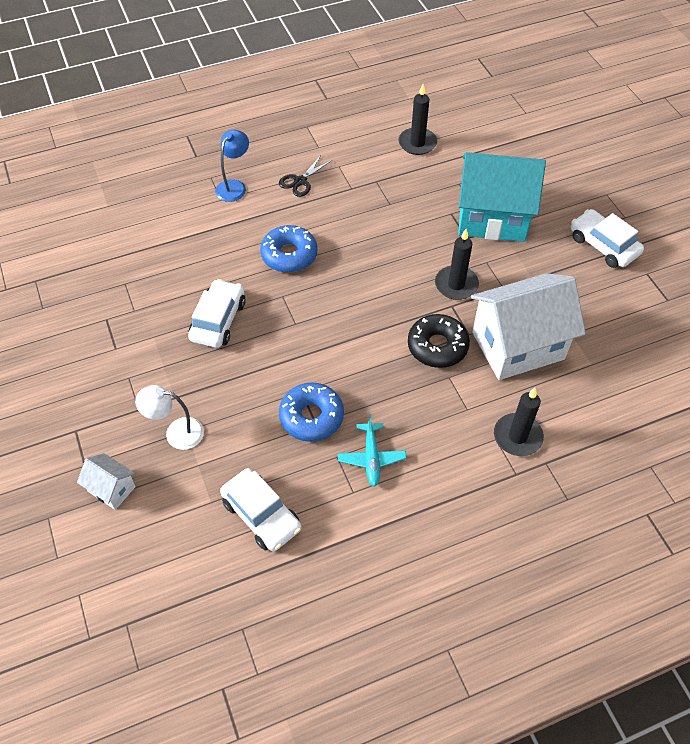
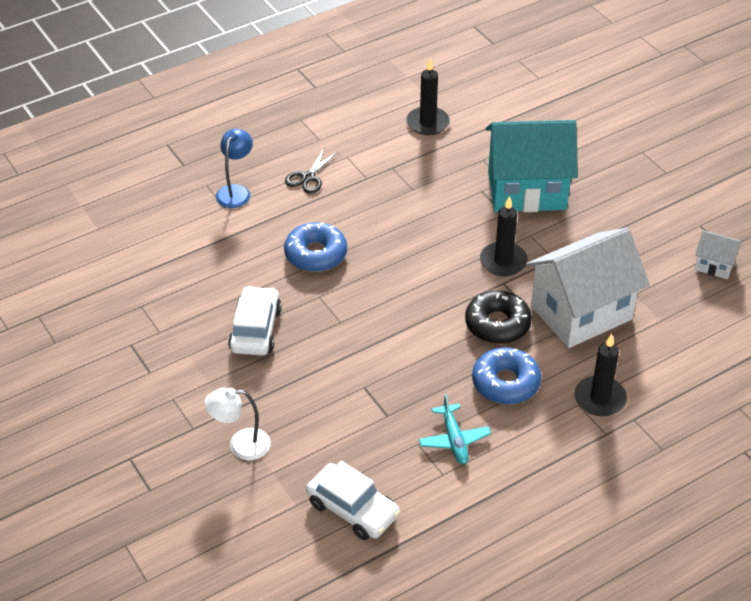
camera: 10 degrees left, 10 degrees down
(112, 489) = (186, 508): white house -> white house (714, 265)
(311, 417) = (381, 410): blue donut -> blue donut (505, 383)
(603, 245) = (649, 203): white car -> none

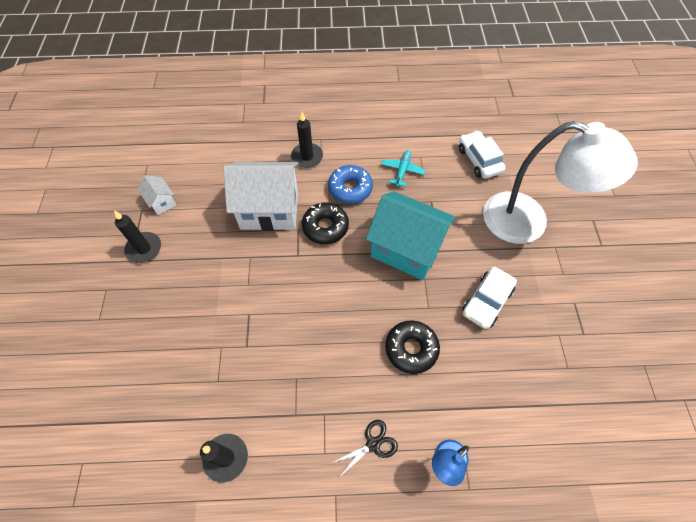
camera: 150 degrees left, 15 degrees up
(240, 445) = (528, 222): white lamp -> white lamp, size x2.38
(315, 254) = (411, 349): blue donut -> black donut
(503, 261) = (284, 272): black candle -> black candle (144, 249)
(526, 190) = (214, 327): turquoise house -> turquoise house (406, 249)

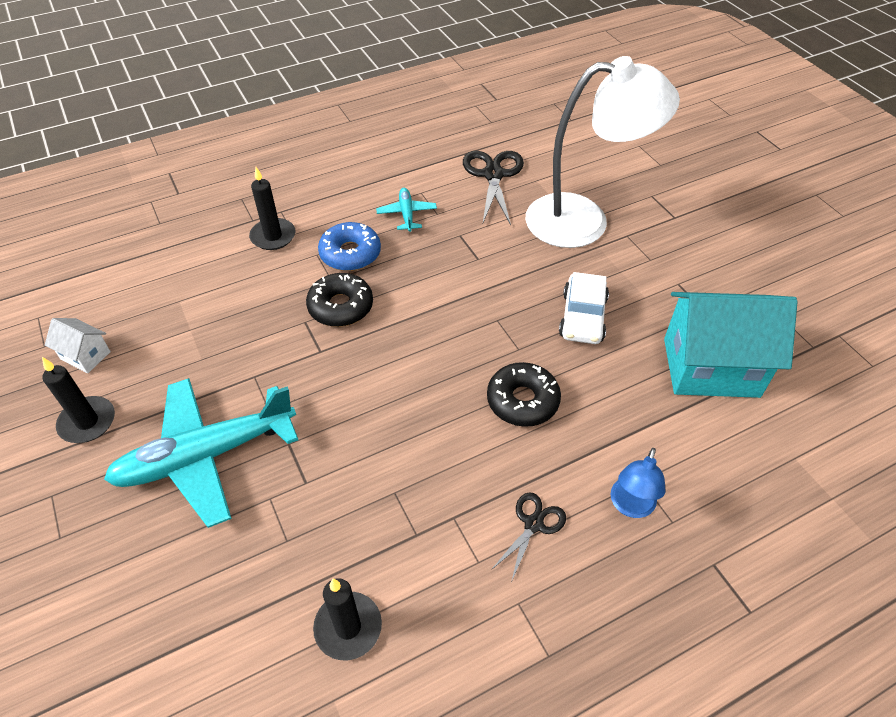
camera: 25 degrees left, 10 degrees down
(197, 301) = (205, 456): none -> turquoise plane
(269, 210) = (253, 313): white house -> none
(406, 249) = (458, 296): turquoise house -> turquoise house (710, 367)
(479, 160) = (493, 175): white car -> black scissors

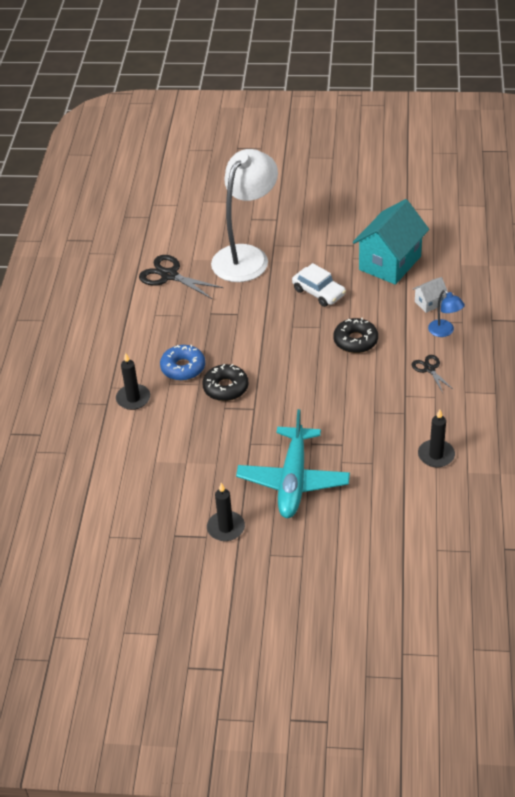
camera: 55 degrees left, 5 degrees down
(85, 355) = (167, 518): white house -> white house (429, 303)
(406, 214) = (169, 329): turquoise plane -> none

